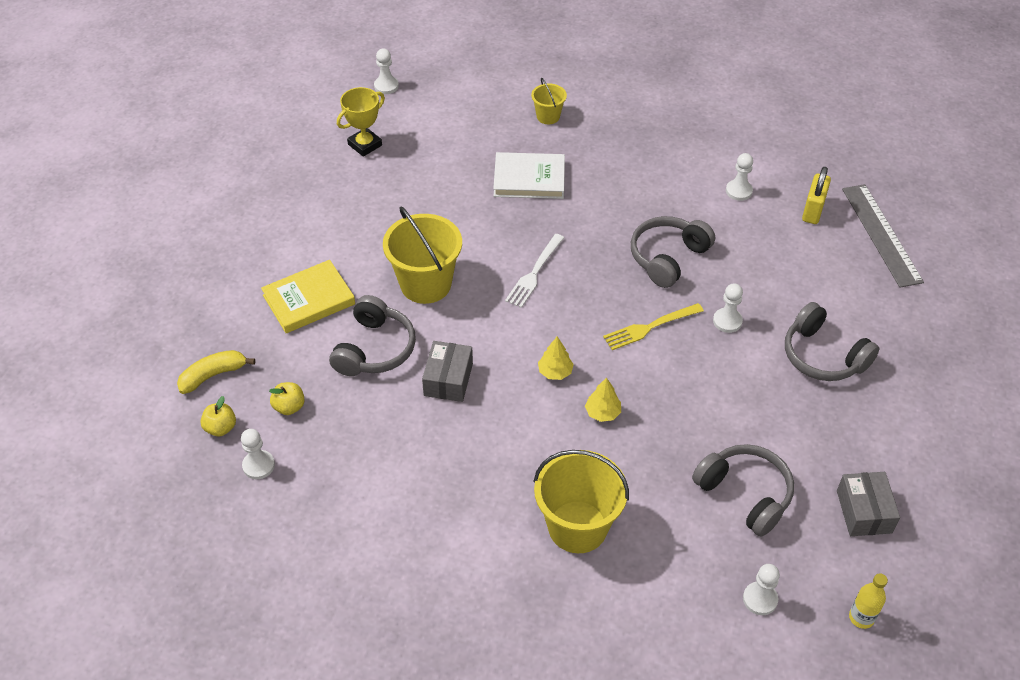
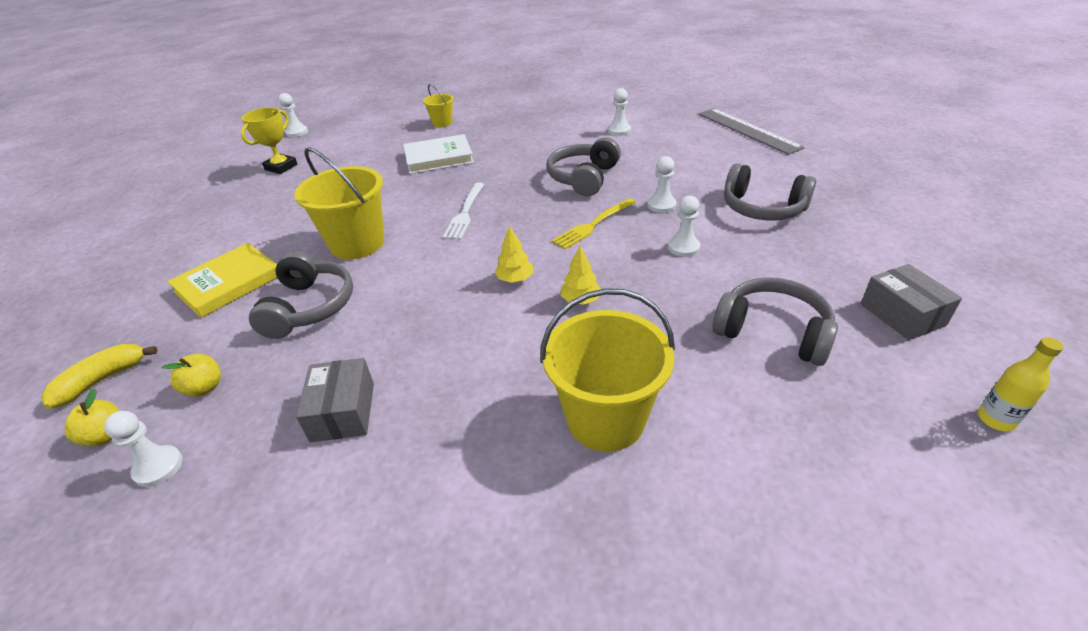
camera: 15 degrees left, 10 degrees down
(448, 379) = (400, 313): grey box -> grey box (343, 412)
(760, 599) = (869, 435): white pawn -> white pawn (683, 247)
(813, 211) = (685, 129): yellow padlock -> none

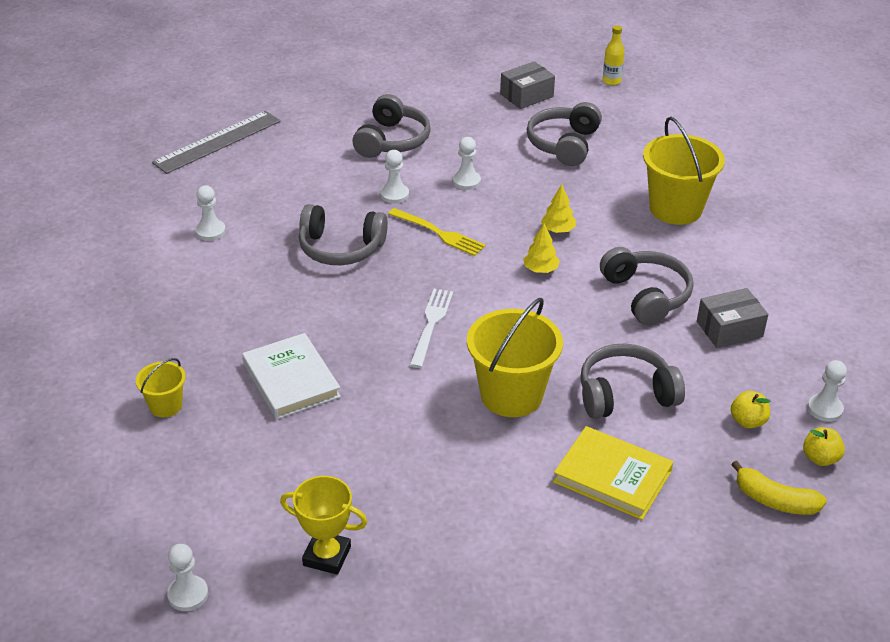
camera: 105 degrees left, 0 degrees up
(439, 350) = (646, 295): none -> grey headphones
(465, 213) = (431, 325): white fork -> white fork turned 75 degrees counterclockwise

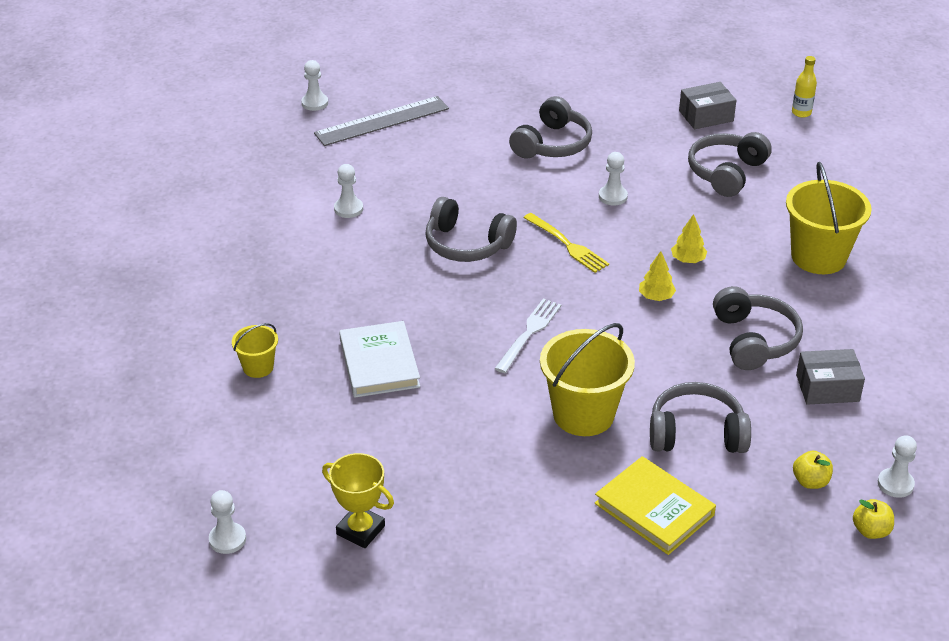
camera: 15 degrees right, 0 degrees up
(394, 195) = (536, 199): white pawn -> white pawn (315, 103)
(775, 500) = (808, 562): yellow banana -> none

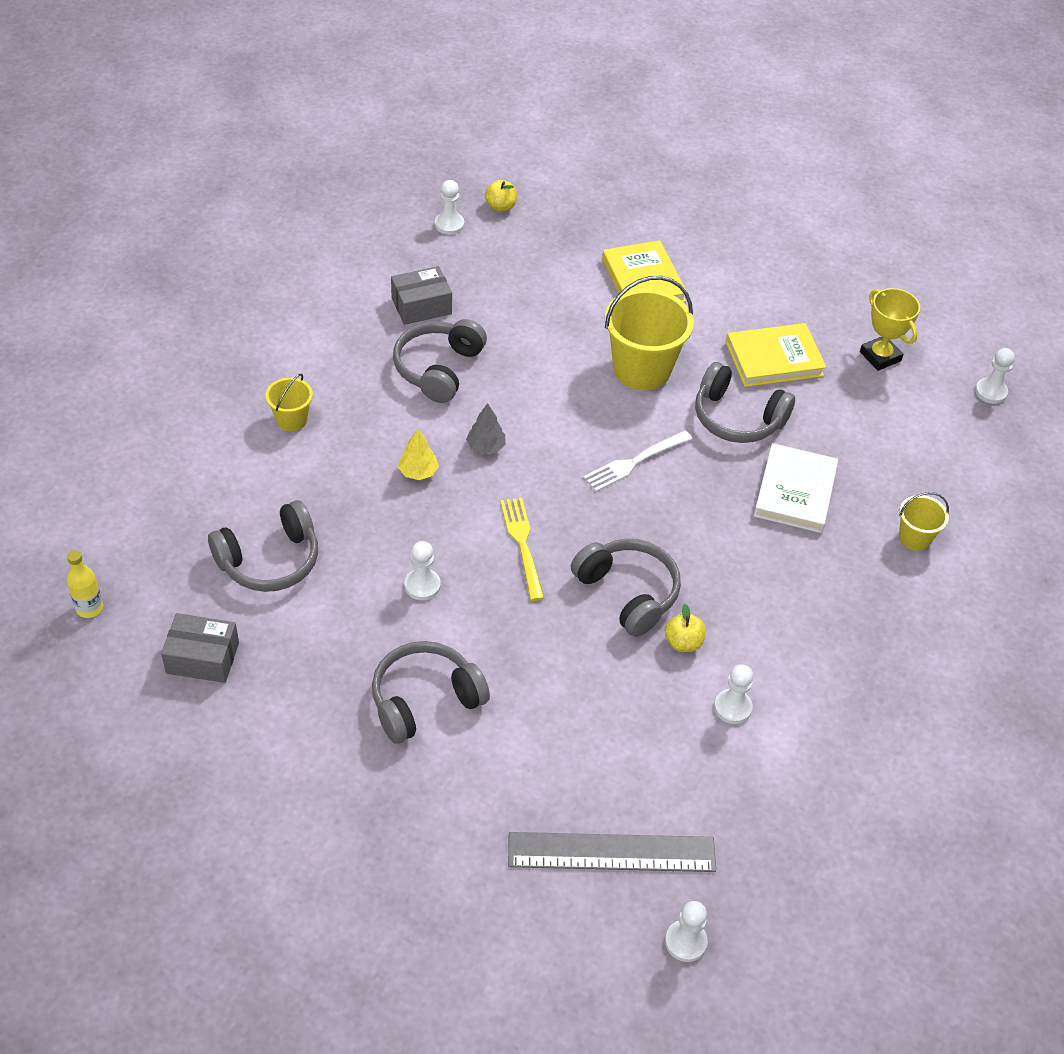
camera: 155 degrees left, 10 degrees up
(467, 479) = (774, 359): none -> yellow book
(656, 297) = (486, 447): yellow tree -> grey tree
(696, 433) = (562, 317): grey headphones -> grey headphones (737, 418)
(810, 481) = (509, 251): yellow apple -> yellow apple (683, 642)
(818, 257) = (291, 420): yellow bucket -> yellow bucket, size x0.51
(827, 388) = (421, 306): grey box -> grey box turned 45 degrees counterclockwise

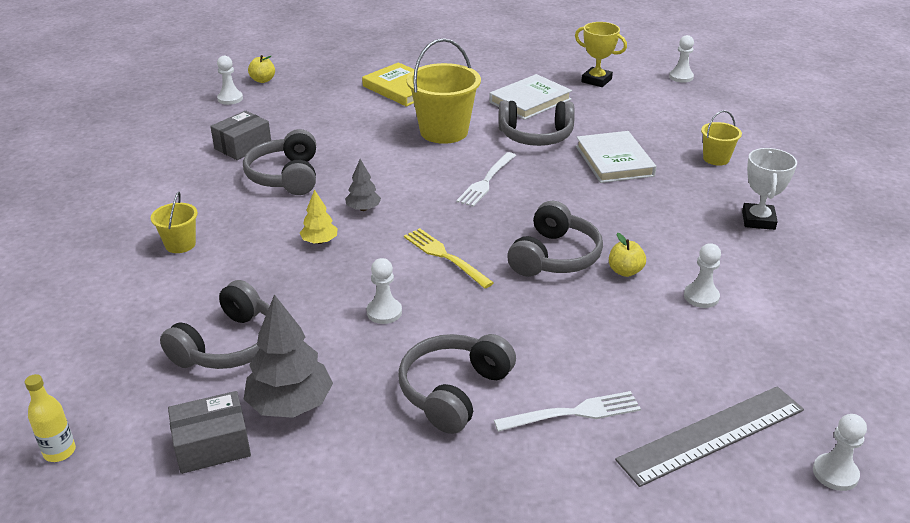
camera: 25 degrees left, 15 degrees down
(284, 647) = (290, 404): none -> grey tree
(509, 771) = (573, 413): none -> white fork
(628, 593) = (554, 257): grey headphones -> grey headphones turned 90 degrees clockwise
(774, 359) = (530, 101): yellow book -> white book
(881, 643) = (758, 220): none -> white trophy

